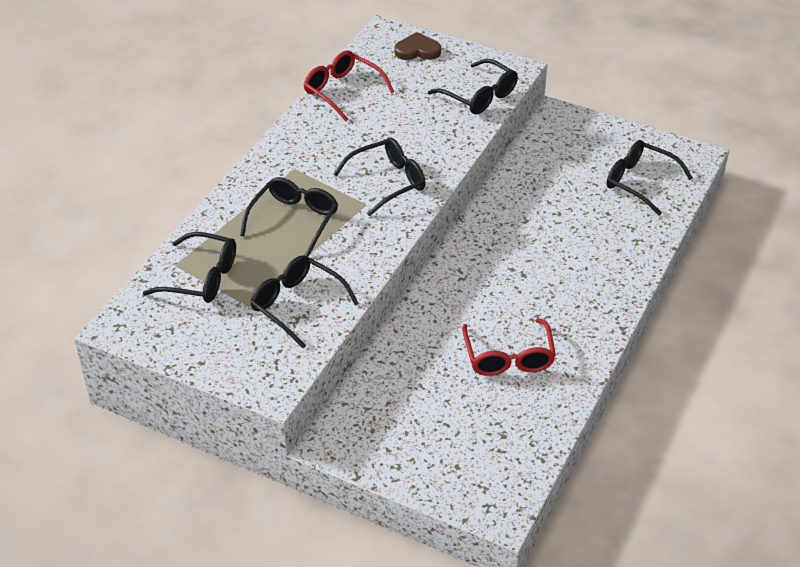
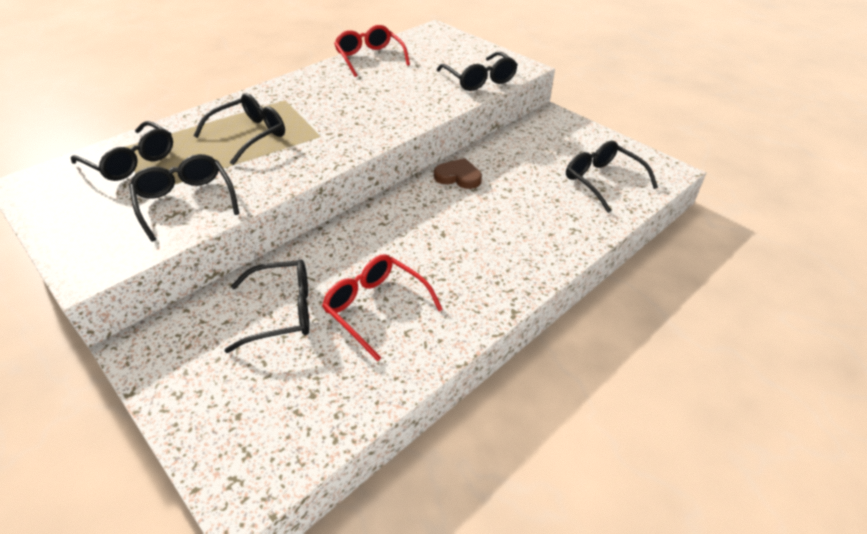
camera: 20 degrees right, 0 degrees up
(387, 182) = (352, 123): black glasses -> black glasses (281, 312)
(417, 50) = (450, 44): brown heart -> brown heart (458, 177)
(508, 356) = (376, 308): red glasses -> red glasses turned 120 degrees clockwise

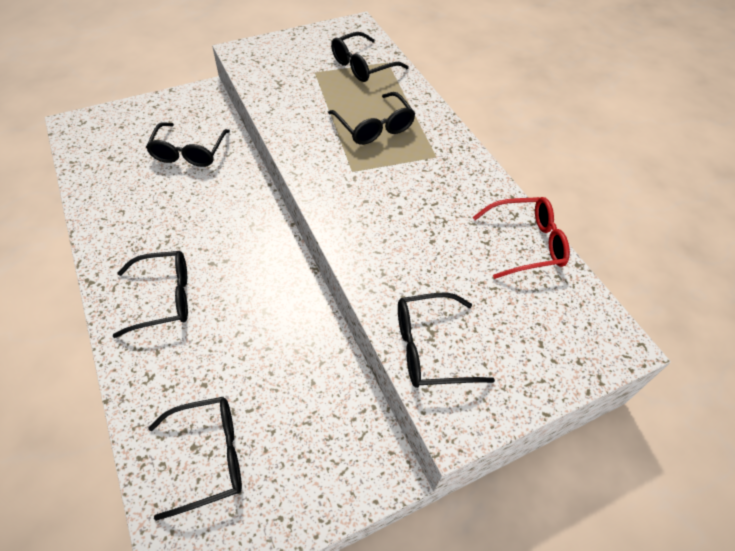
camera: 105 degrees right, 10 degrees up
(186, 202) = (290, 89): black glasses -> black glasses (163, 298)
(376, 308) = (156, 200): red glasses -> none
(458, 177) = (292, 303): brown heart -> none

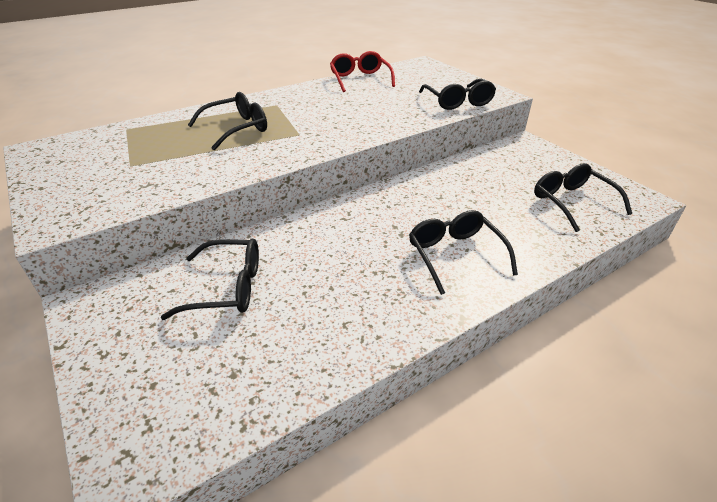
camera: 95 degrees left, 15 degrees down
(363, 66) = (128, 140): black glasses -> none

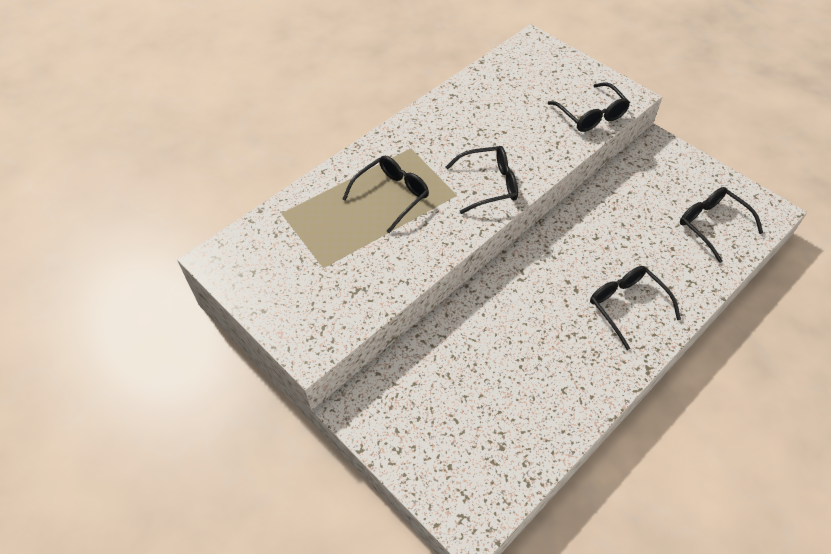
camera: 10 degrees left, 15 degrees up
(226, 287) = (457, 373): black glasses -> black glasses (488, 185)
(360, 79) = (477, 87): red glasses -> none

